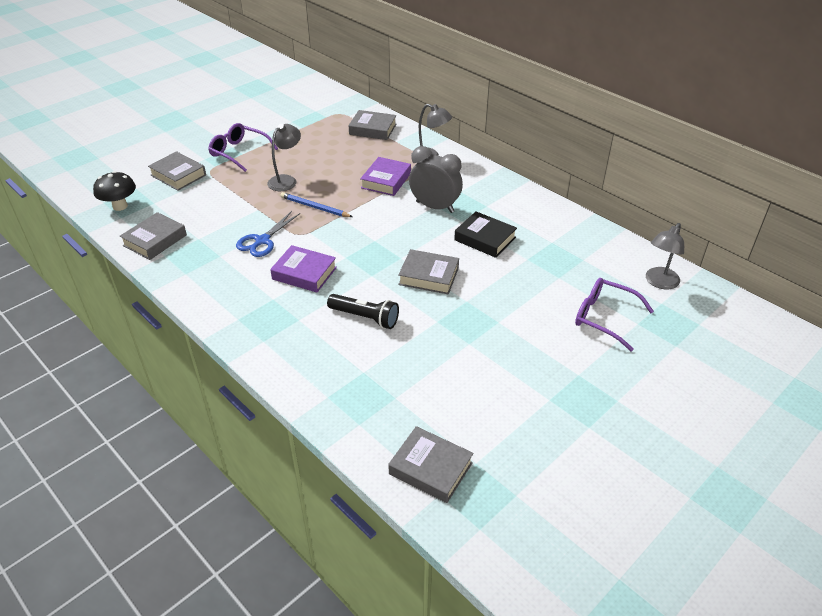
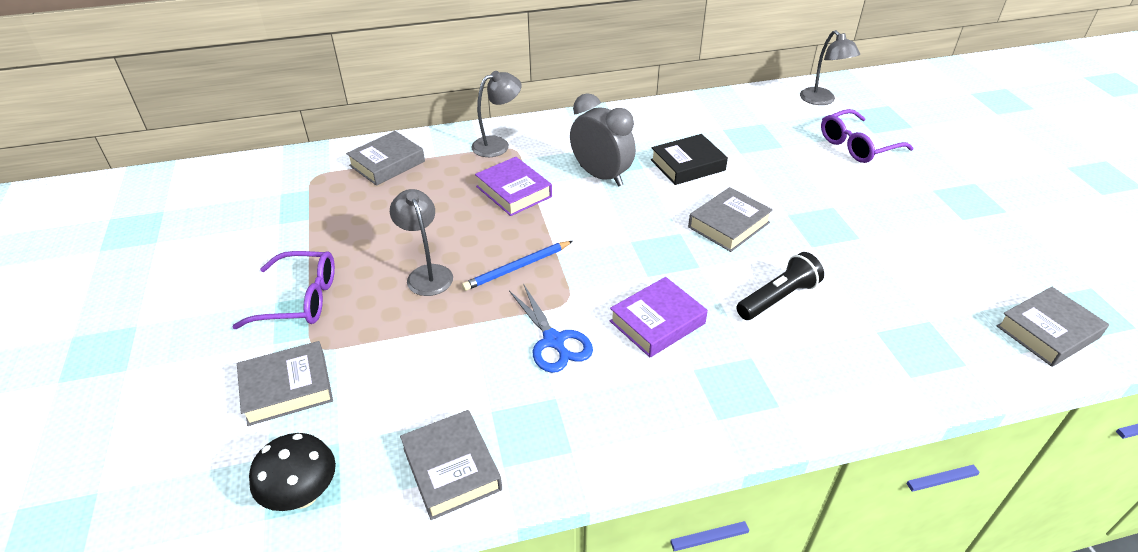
camera: 60 degrees left, 0 degrees up
(239, 152) = (300, 299): purple glasses -> purple glasses turned 150 degrees counterclockwise
(435, 207) = (601, 176): grey clock -> grey clock turned 75 degrees clockwise

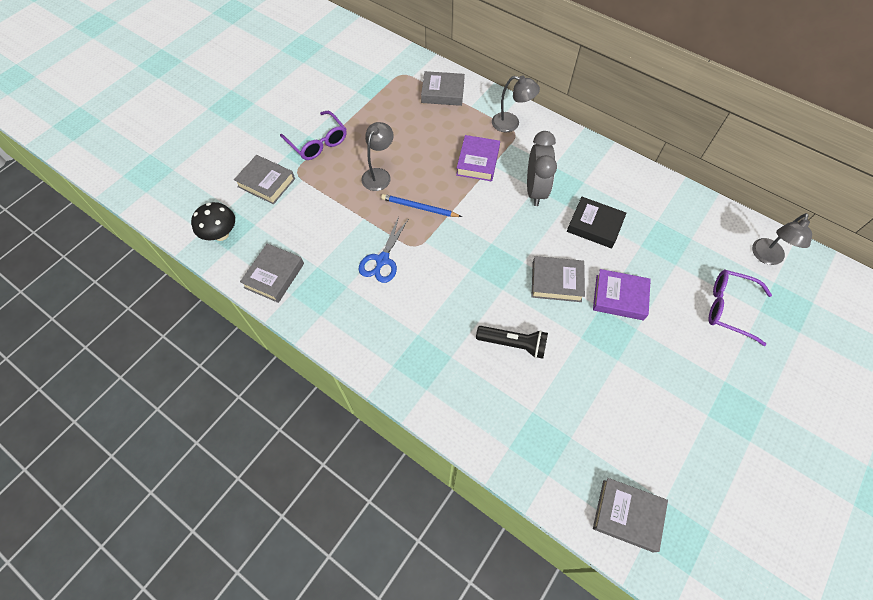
camera: 50 degrees right, 20 degrees up
(657, 322) = (437, 296): purple book -> purple book (619, 297)

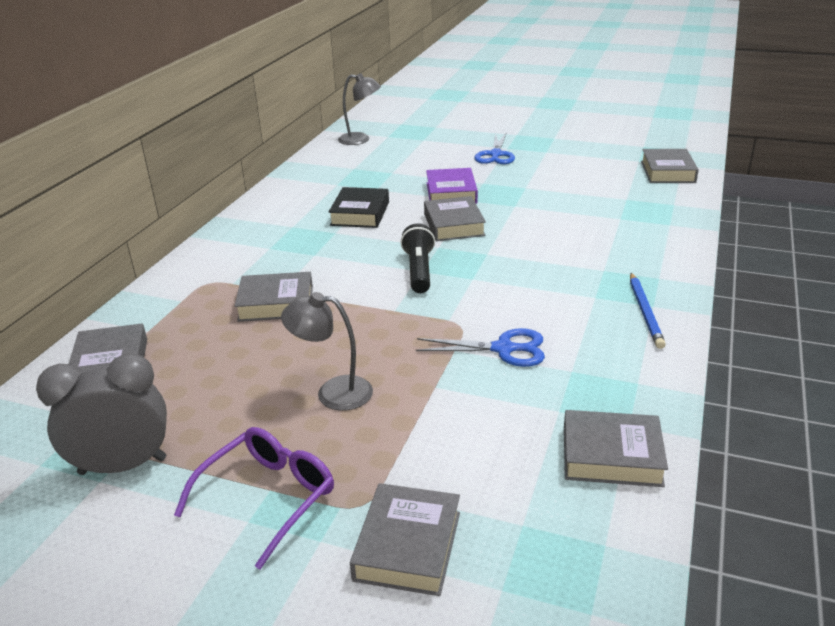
camera: 105 degrees left, 30 degrees down
(221, 234) = (577, 571): black mushroom -> none
(419, 207) = (388, 337): blue pencil -> blue pencil (645, 312)
(478, 161) = (276, 303): purple book -> grey book
(511, 124) = (189, 288): grey lamp -> none
(513, 344) = (554, 237): black flashlight -> black flashlight (419, 270)
(535, 190) = (318, 254): grey clock -> grey clock (123, 466)
(706, 363) = (495, 155): none -> blue scissors
(729, 308) = (429, 150): purple glasses -> none

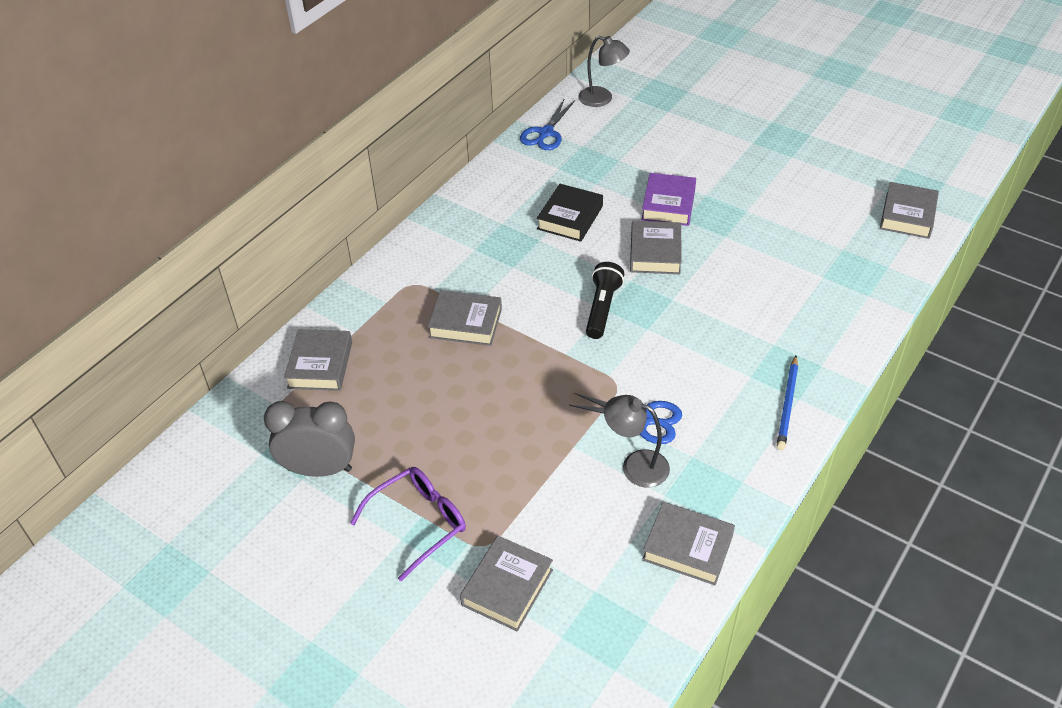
camera: 15 degrees right, 15 degrees up
(333, 392) = (490, 434): grey lamp -> grey lamp (636, 465)
(495, 155) = (736, 151): blue scissors -> blue scissors (546, 133)

